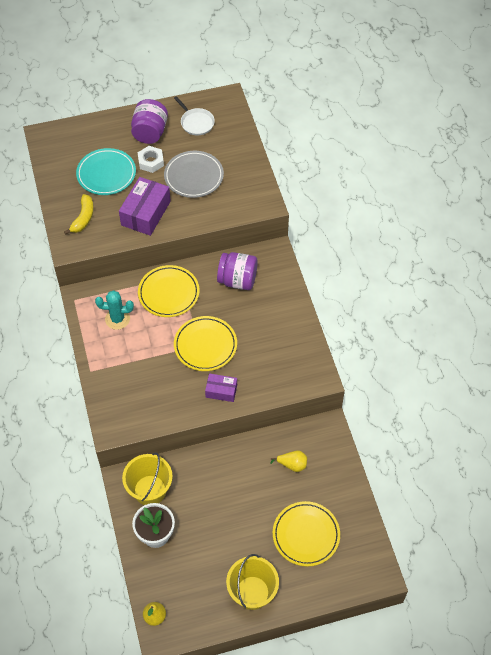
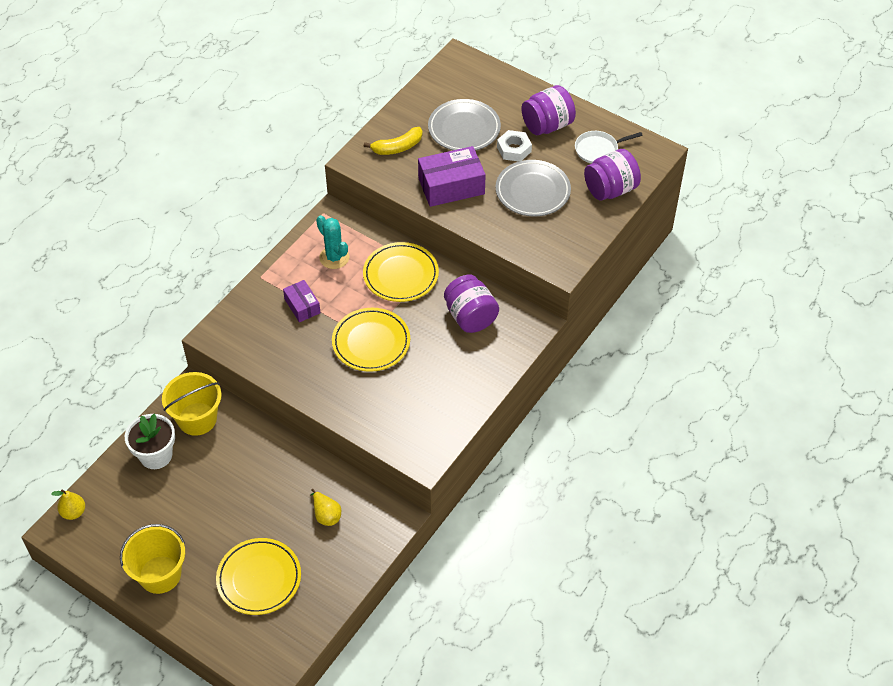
camera: 50 degrees right, 5 degrees down
(106, 174) = (464, 129): turquoise plate -> grey plate
(196, 122) = (598, 150): white pan -> white pan turned 60 degrees clockwise
(221, 391) = (333, 389): purple box -> purple box (302, 306)
(232, 139) = (610, 189): none -> purple jar

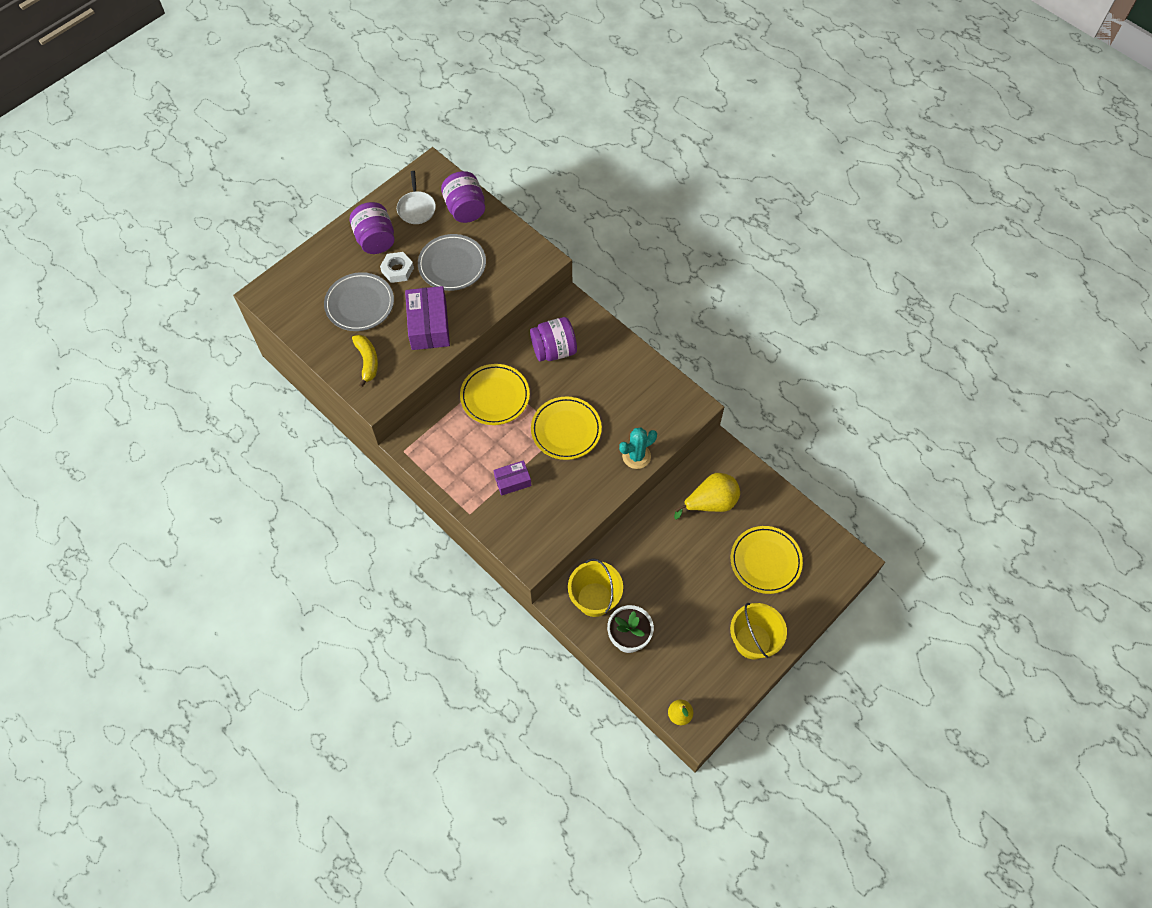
camera: 80 degrees left, 10 degrees up
(326, 515) = (711, 502): yellow pear -> yellow pear, size x1.70
(334, 257) = (461, 448): turquoise cactus -> turquoise cactus (636, 456)

